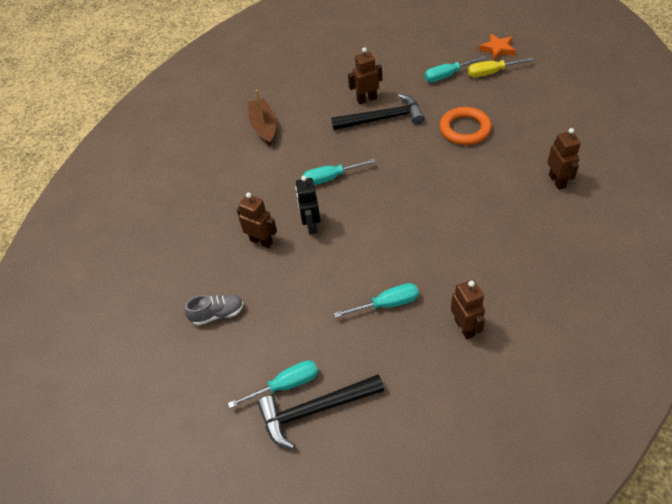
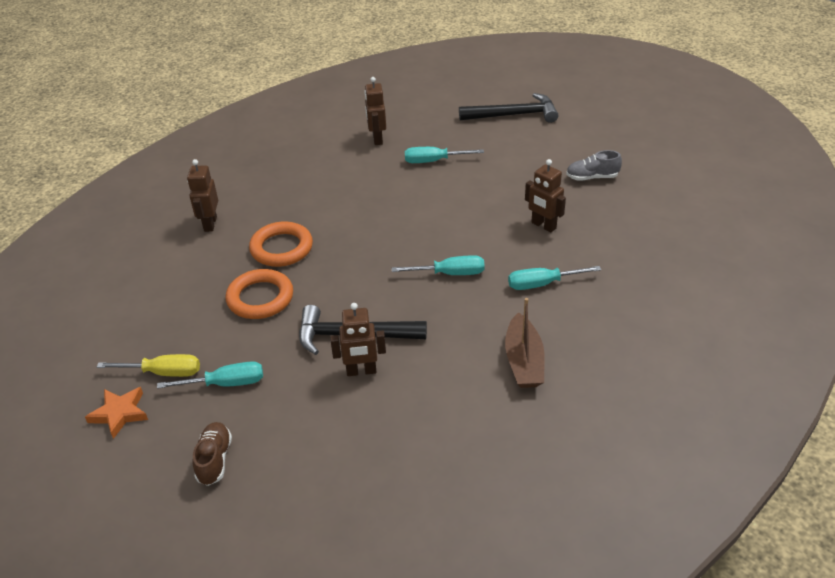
camera: 170 degrees left, 10 degrees down
(285, 385) = (534, 129): turquoise screwdriver -> turquoise screwdriver (542, 284)
(311, 225) = (486, 230): black robot -> none
(425, 42) = (214, 460): none -> brown shoe
(477, 171) = (281, 248): none -> orange ring

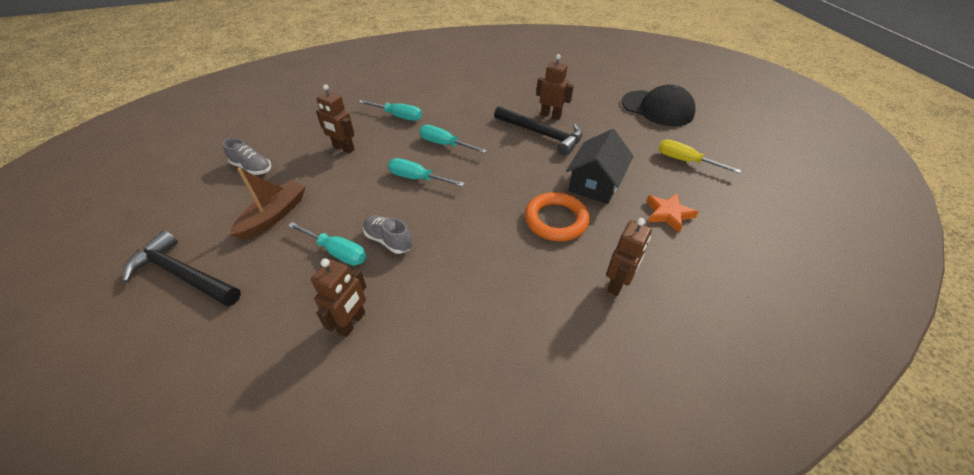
camera: 150 degrees left, 5 degrees up
(120, 413) = (718, 148): orange star -> orange star (668, 214)
(214, 460) = (657, 108): brown shoe -> black cap
(225, 384) = (641, 139): turquoise screwdriver -> turquoise screwdriver (417, 178)
(260, 298) = (595, 183): orange ring -> black house
(405, 181) = (388, 240): none -> grey shoe
(524, 361) = (458, 89): brown boat -> brown boat (274, 215)
(543, 225) = (343, 148): brown robot -> brown robot turned 135 degrees clockwise

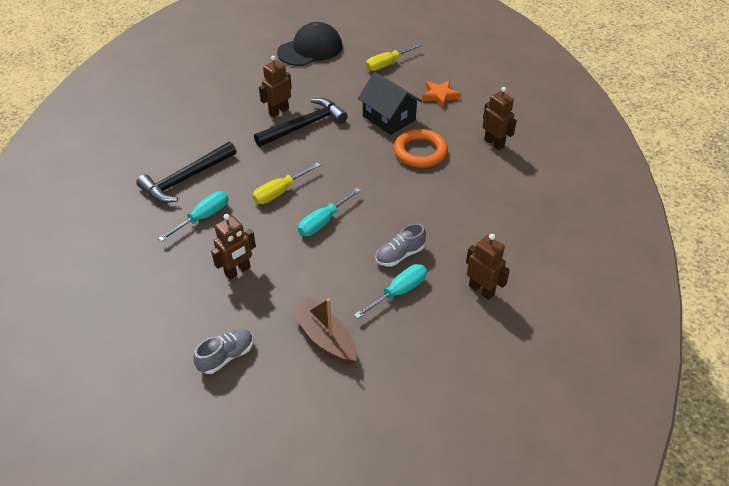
camera: 70 degrees left, 0 degrees up
(183, 274) = (380, 413): black hammer -> black hammer (186, 179)
(445, 144) = (280, 192): turquoise screwdriver -> yellow screwdriver

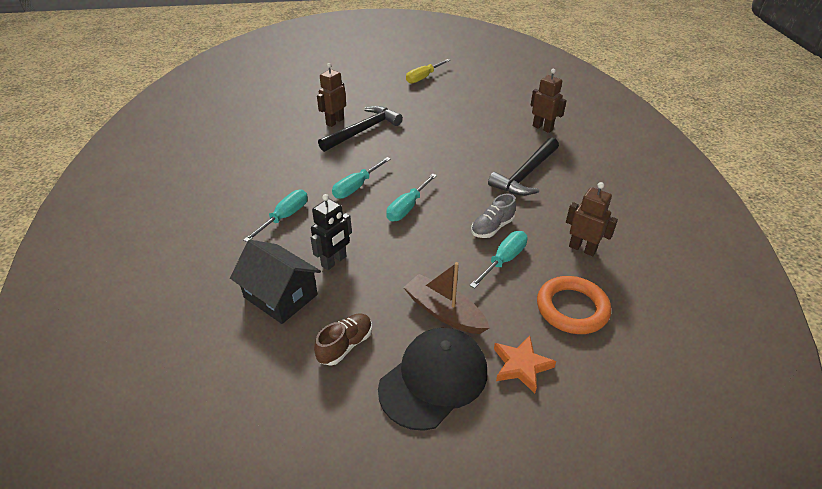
camera: 10 degrees left, 5 degrees down
(186, 179) = (258, 186): black hammer -> black hammer (525, 174)
(226, 356) = (345, 345): grey shoe -> brown shoe
(238, 271) = (334, 261): brown robot -> black robot
(280, 192) = (356, 187): yellow screwdriver -> turquoise screwdriver
(310, 49) = (349, 72): black cap -> black cap (433, 379)
(389, 118) = (440, 117): black house -> black house (280, 296)
(420, 152) = (478, 141): orange ring -> orange ring (572, 308)
(440, 96) = (479, 97): orange star -> orange star (521, 366)

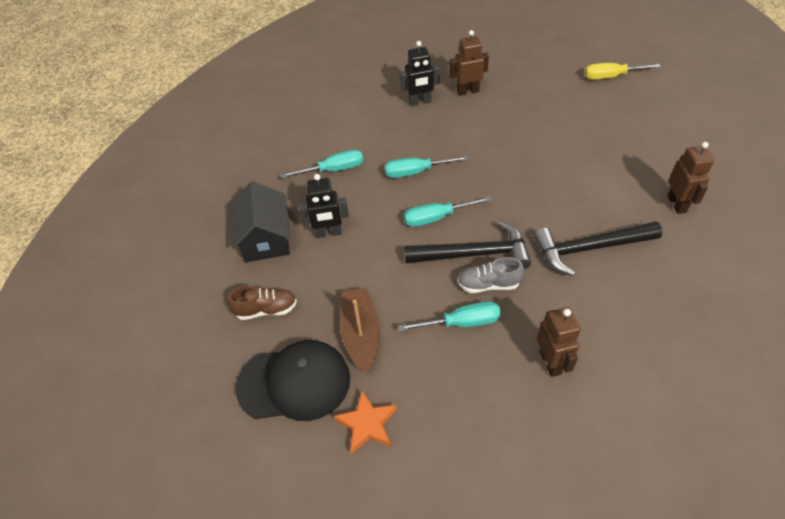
camera: 45 degrees right, 10 degrees up
(305, 142) = (419, 102): none -> black robot
(363, 131) = (483, 114): black hammer -> black hammer (474, 254)
(572, 308) = (468, 410): orange ring -> none

